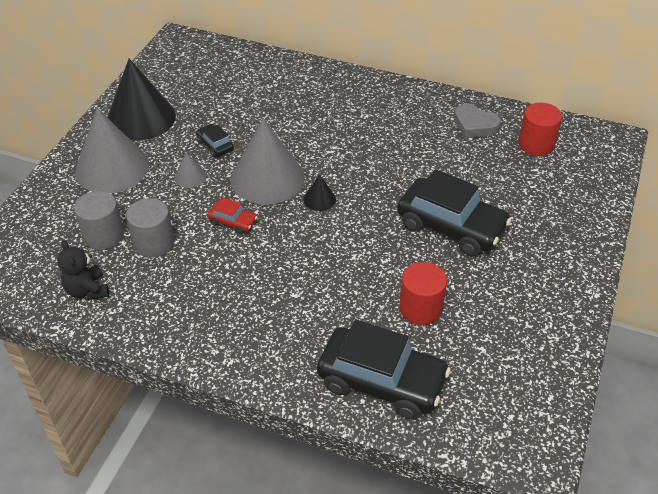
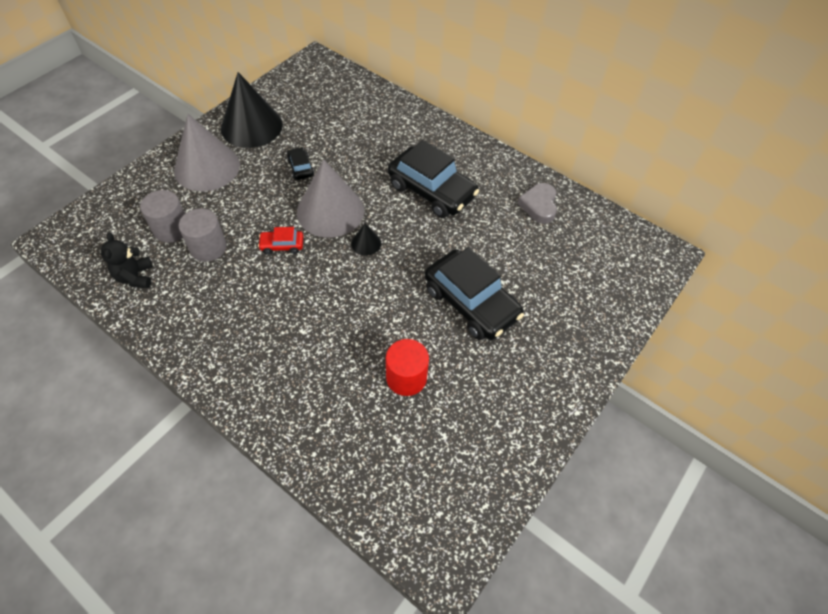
camera: 15 degrees right, 10 degrees up
(190, 176) = (266, 192): grey cone -> none
(232, 222) = (282, 245): red car -> red car turned 135 degrees clockwise
(381, 381) = (339, 440): black car -> black car (431, 191)
(474, 125) = (539, 205): grey heart -> grey heart turned 45 degrees clockwise
(536, 144) = (588, 240): red cylinder -> none

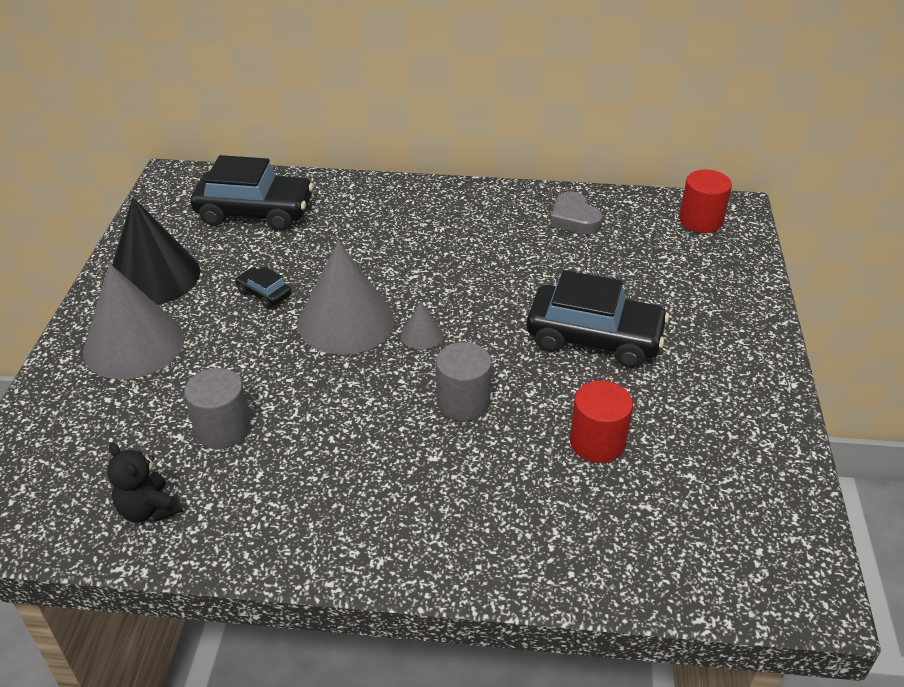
camera: 30 degrees left, 15 degrees down
(171, 229) = (149, 432): grey cylinder -> grey cylinder (463, 402)
(282, 245) = (320, 383): red car -> none
(366, 243) = (421, 335): black cone -> grey cone
(431, 191) = (446, 252): black car -> black car (255, 212)
(630, 251) = (700, 221): none -> red cylinder

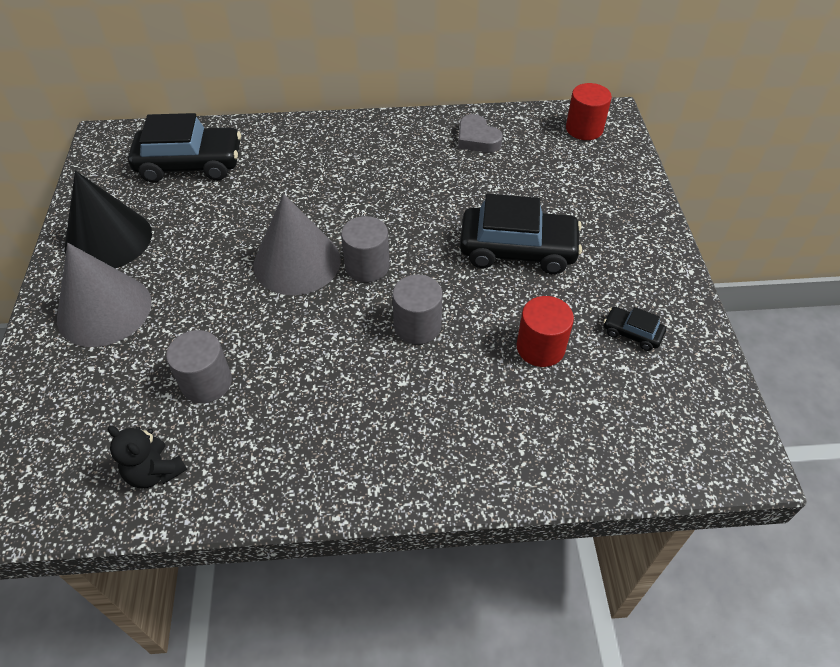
camera: 10 degrees left, 10 degrees up
(264, 293) = (216, 244): black car -> black car (632, 333)
(421, 335) = (367, 266): grey cone -> grey cylinder

